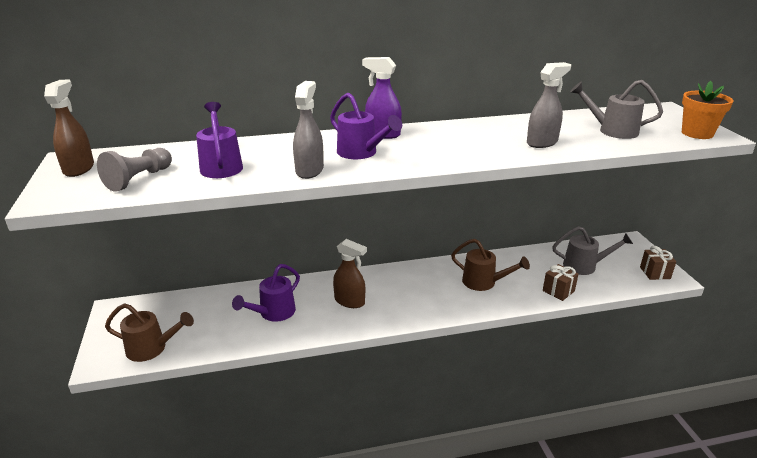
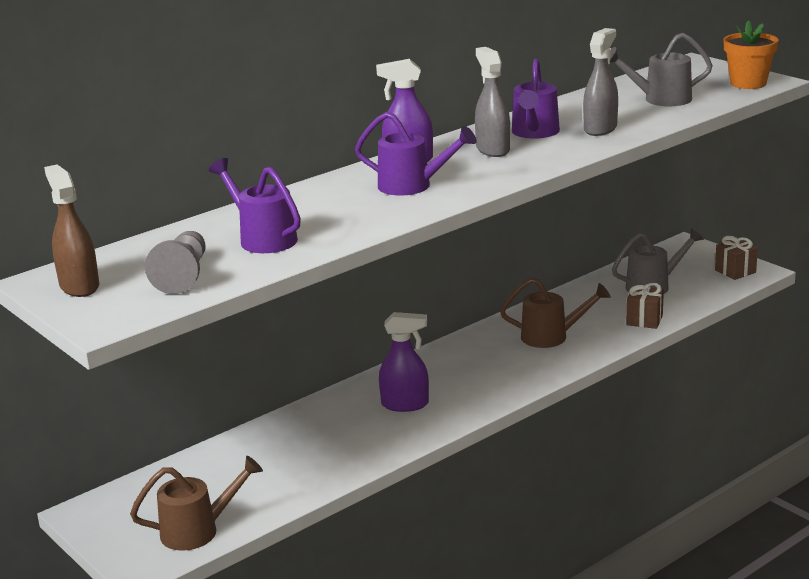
camera: 25 degrees left, 5 degrees down
(273, 313) = (319, 446): purple watering can -> purple watering can (534, 133)
(309, 170) = (379, 217): grey spray bottle -> grey spray bottle (492, 149)
(350, 301) = (405, 404): brown spray bottle -> purple spray bottle

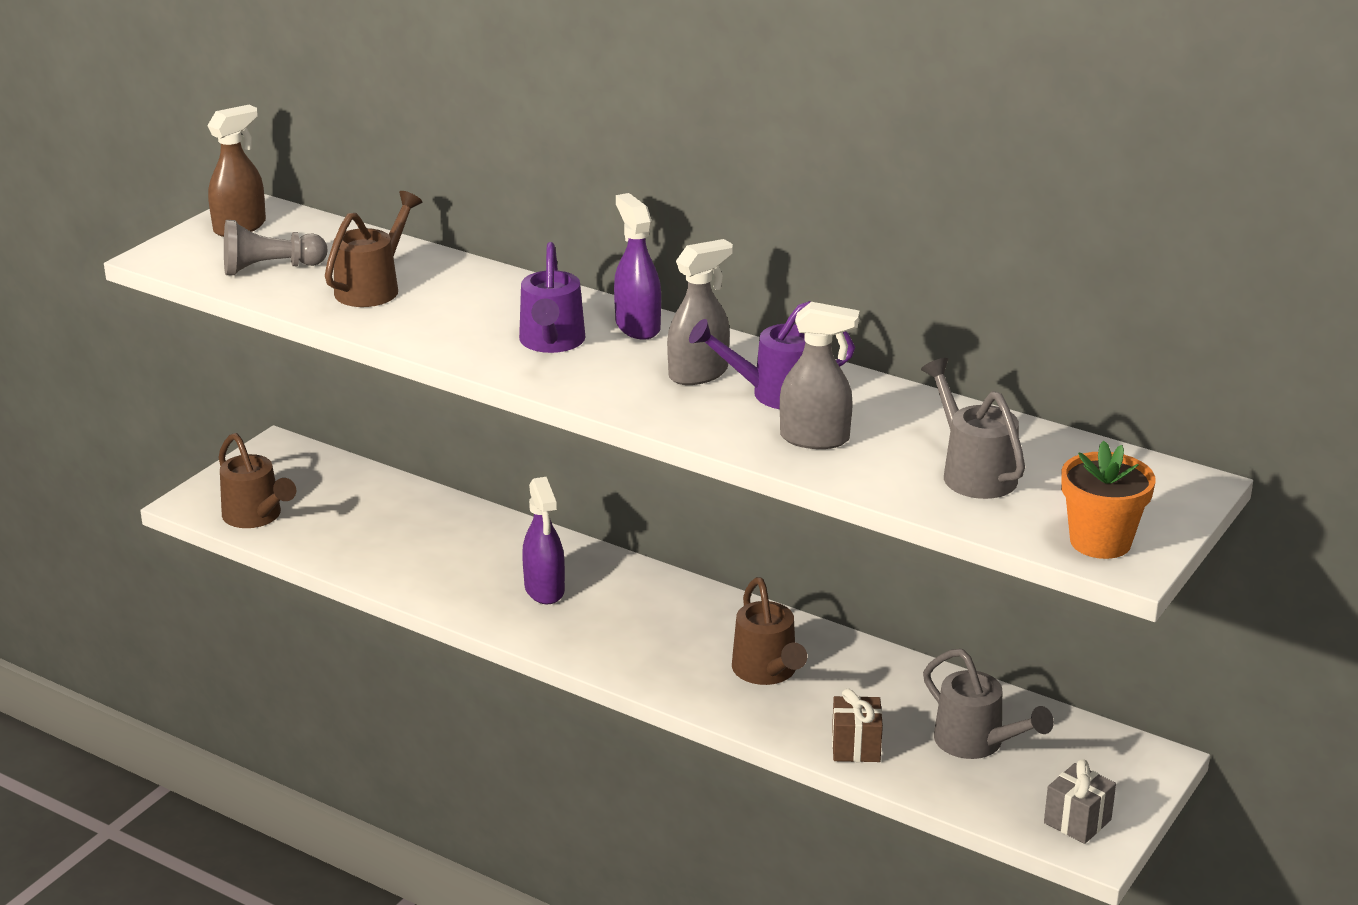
camera: 70 degrees right, 5 degrees up
(263, 238) = (373, 288): purple watering can -> brown watering can
(735, 271) = (1077, 821): brown gift -> grey gift

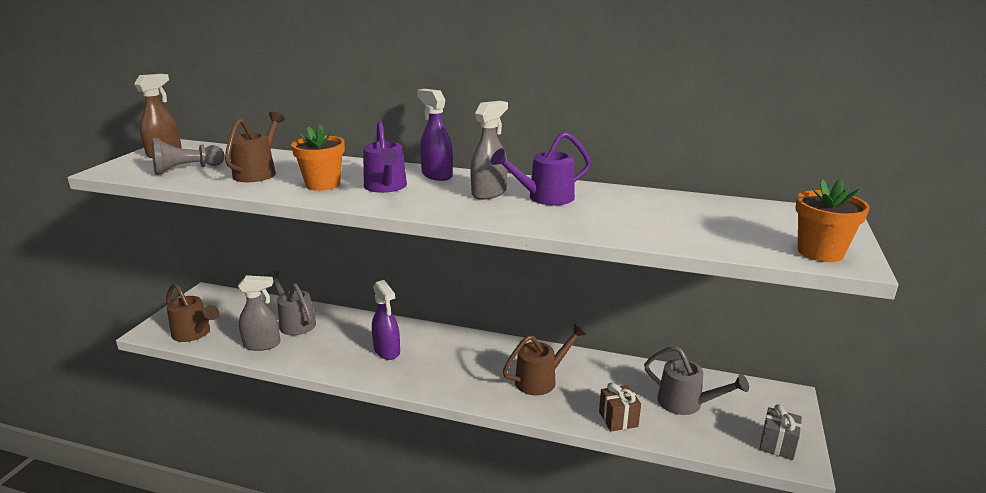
camera: 15 degrees left, 5 degrees down
(461, 324) = (323, 184): none -> orange flower pot
(767, 672) = (541, 380): brown watering can -> brown watering can turned 90 degrees counterclockwise
(815, 438) = (587, 217): grey spray bottle -> grey spray bottle (262, 344)
(973, 472) = (701, 224): grey watering can -> grey watering can (295, 322)

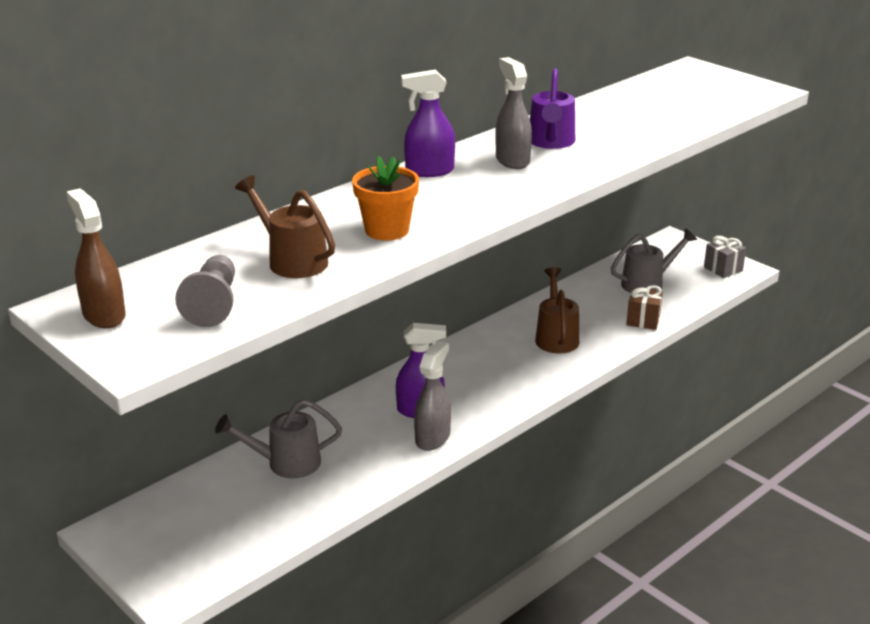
camera: 60 degrees left, 5 degrees up
(194, 334) = (224, 553): brown watering can -> none
(262, 344) = (315, 497): grey spray bottle -> grey spray bottle (433, 438)
(386, 187) = (438, 201): purple watering can -> none
(820, 252) = (749, 92): orange flower pot -> none

